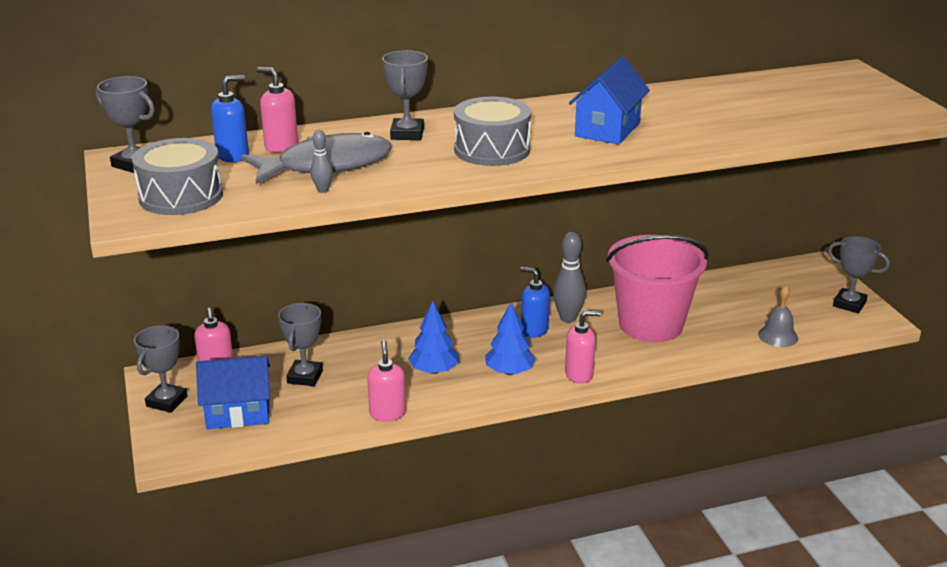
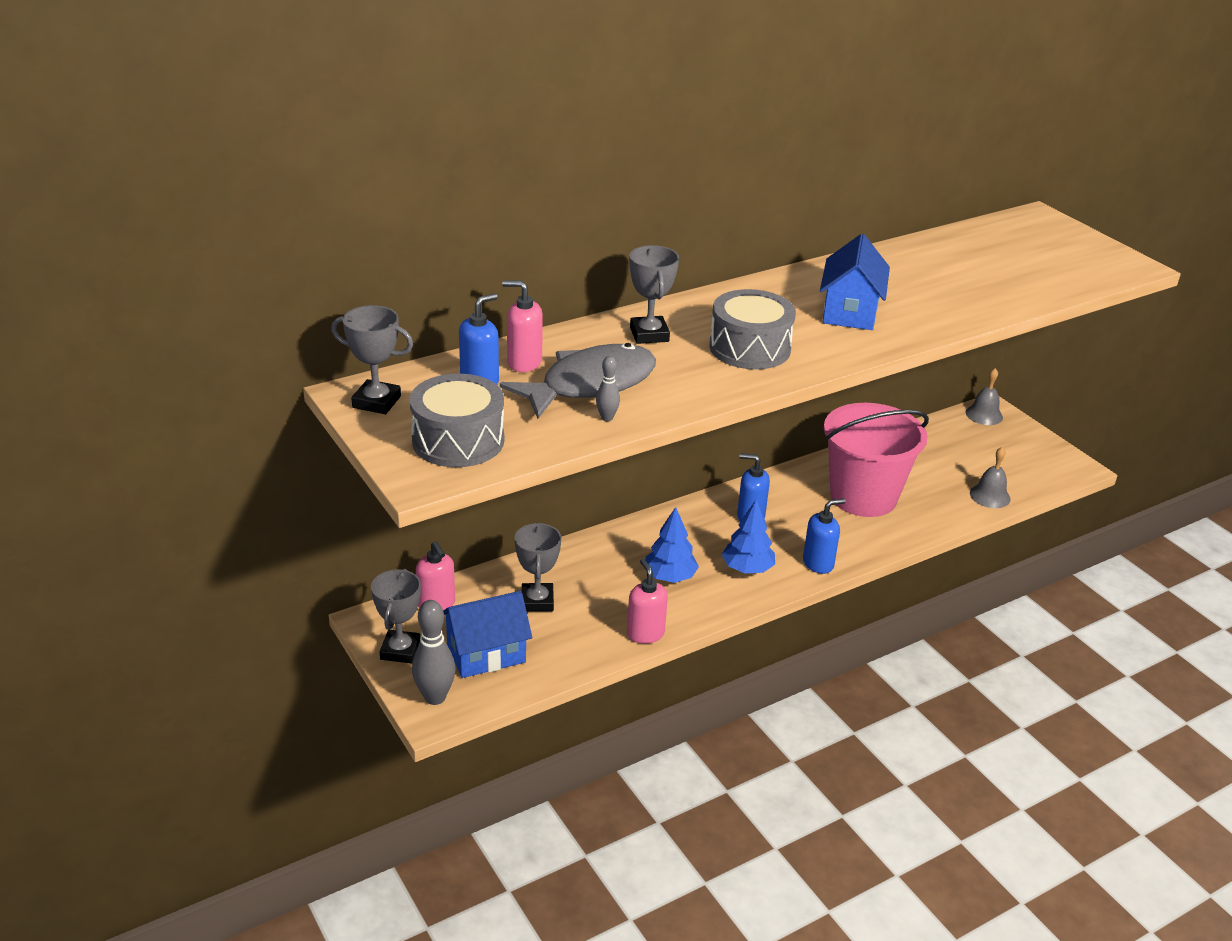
camera: 15 degrees left, 5 degrees up
(568, 318) = (778, 498): grey bowling pin -> grey bowling pin (435, 697)
(579, 374) = (818, 563): pink soap dispenser -> blue soap dispenser
(805, 268) = (984, 415): none -> grey bell
(849, 304) = (1041, 452): grey trophy -> none

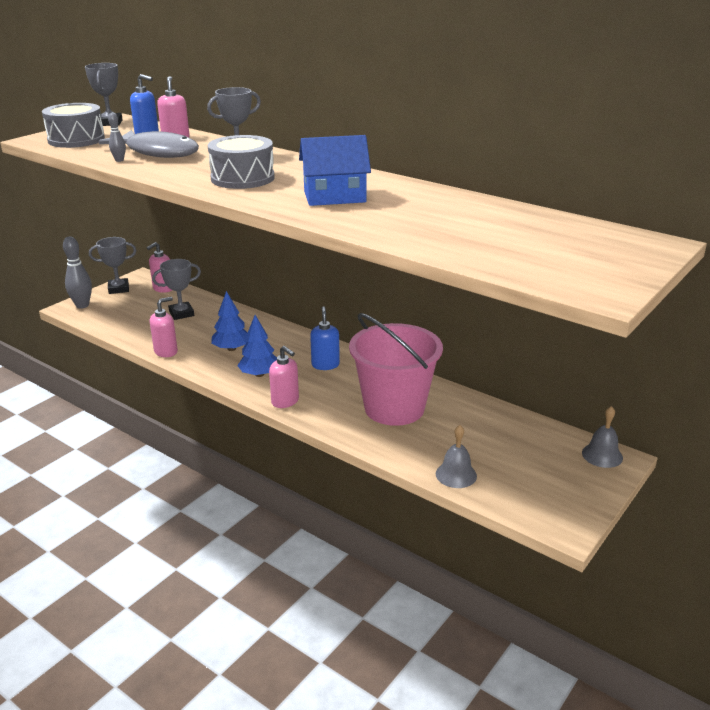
camera: 70 degrees right, 5 degrees down
(486, 654) = (125, 310): blue house -> none
(818, 563) = (285, 401): blue soap dispenser -> pink soap dispenser

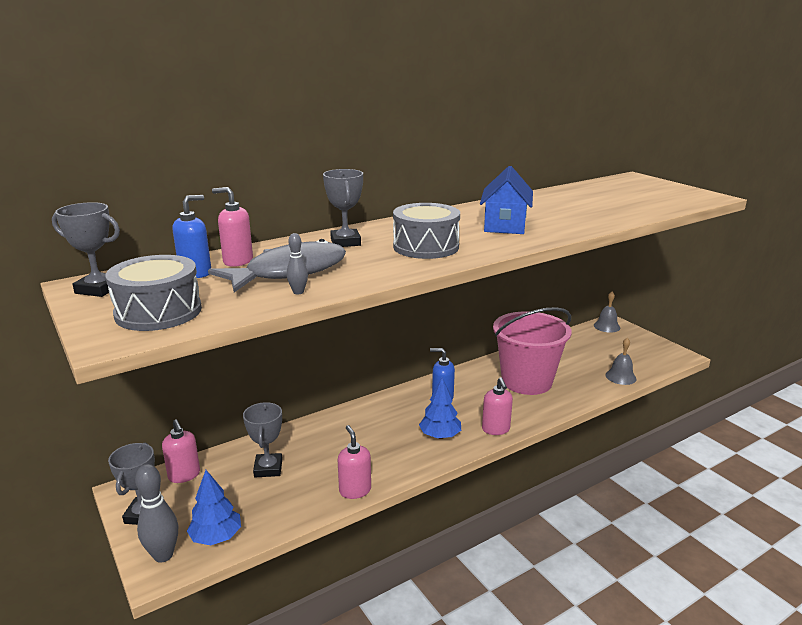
camera: 70 degrees left, 5 degrees down
(231, 348) = (378, 445): blue tree -> blue tree (216, 537)
(285, 401) = (496, 429): pink soap dispenser -> pink soap dispenser turned 105 degrees clockwise

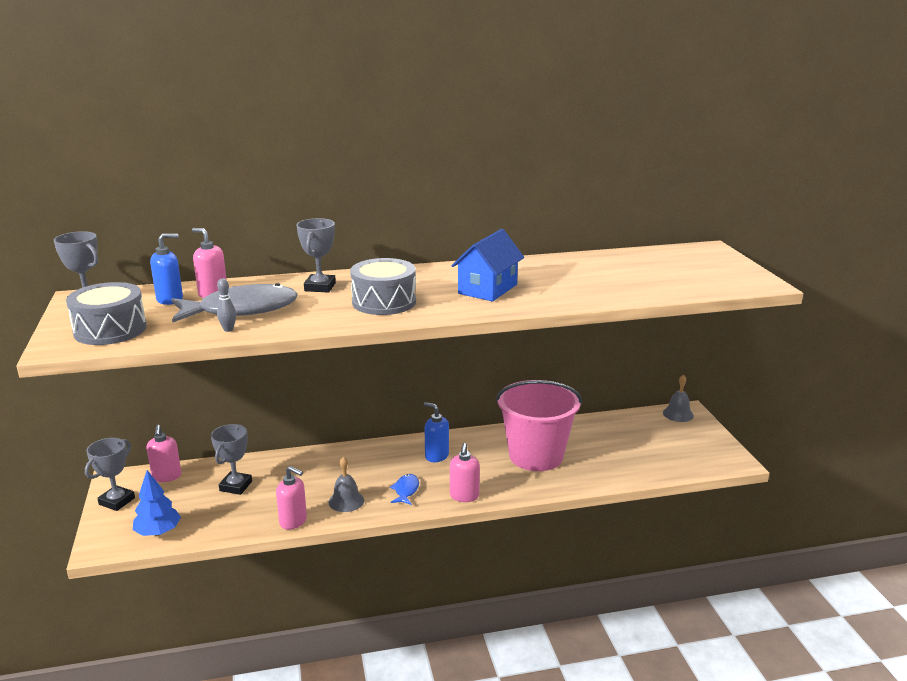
camera: 20 degrees right, 0 degrees up
(163, 555) = (111, 536): grey bowling pin -> none
(355, 490) = (293, 521): pink soap dispenser -> pink soap dispenser turned 120 degrees clockwise
(440, 436) = (406, 490): blue tree -> blue fish
(620, 377) = (642, 471): grey bell -> grey bell (346, 501)

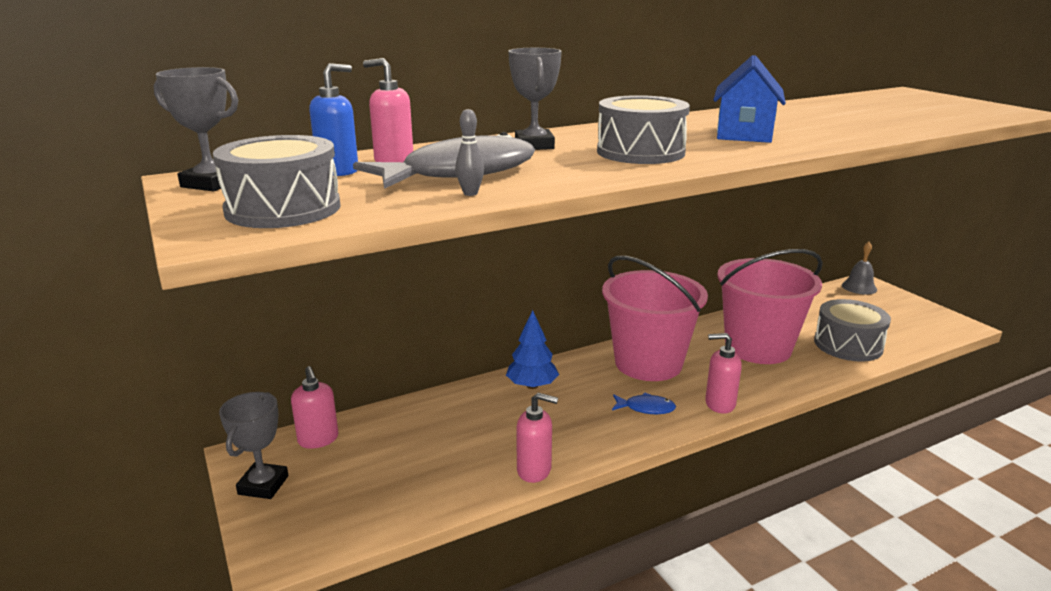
camera: 15 degrees left, 0 degrees up
(158, 532) = (352, 519): blue tree -> blue tree (532, 386)
(236, 486) = (424, 437): grey trophy -> none
(346, 501) = (583, 433): grey bell -> none
(406, 490) = (646, 408): blue fish -> blue fish turned 105 degrees clockwise
(436, 456) = (648, 363): blue soap dispenser -> pink bucket
(464, 496) = (719, 404): pink soap dispenser -> pink soap dispenser turned 105 degrees clockwise
(614, 464) = (848, 345): none -> grey drum

